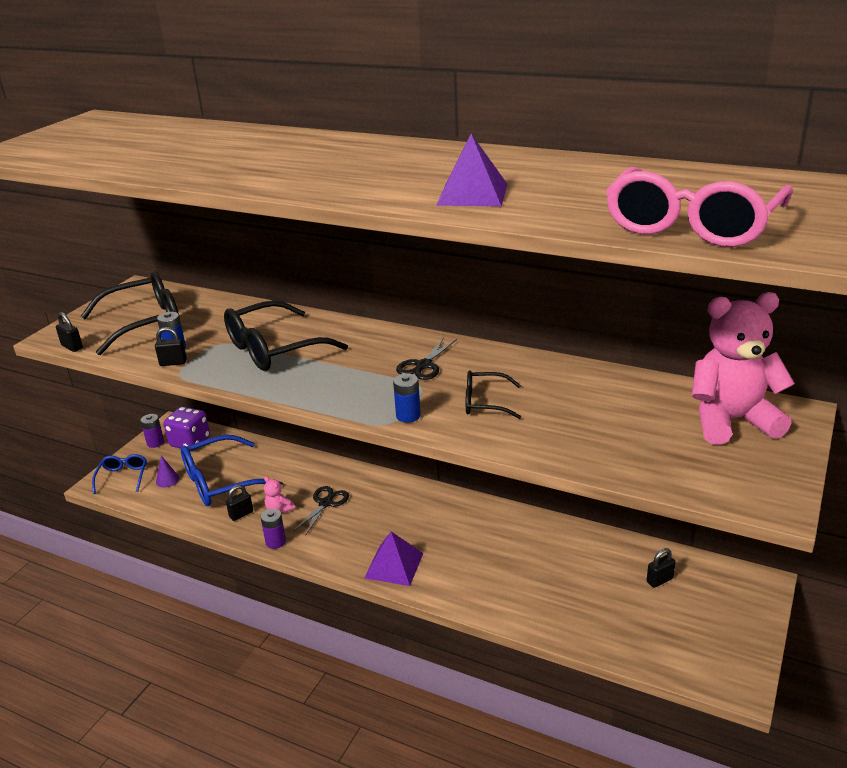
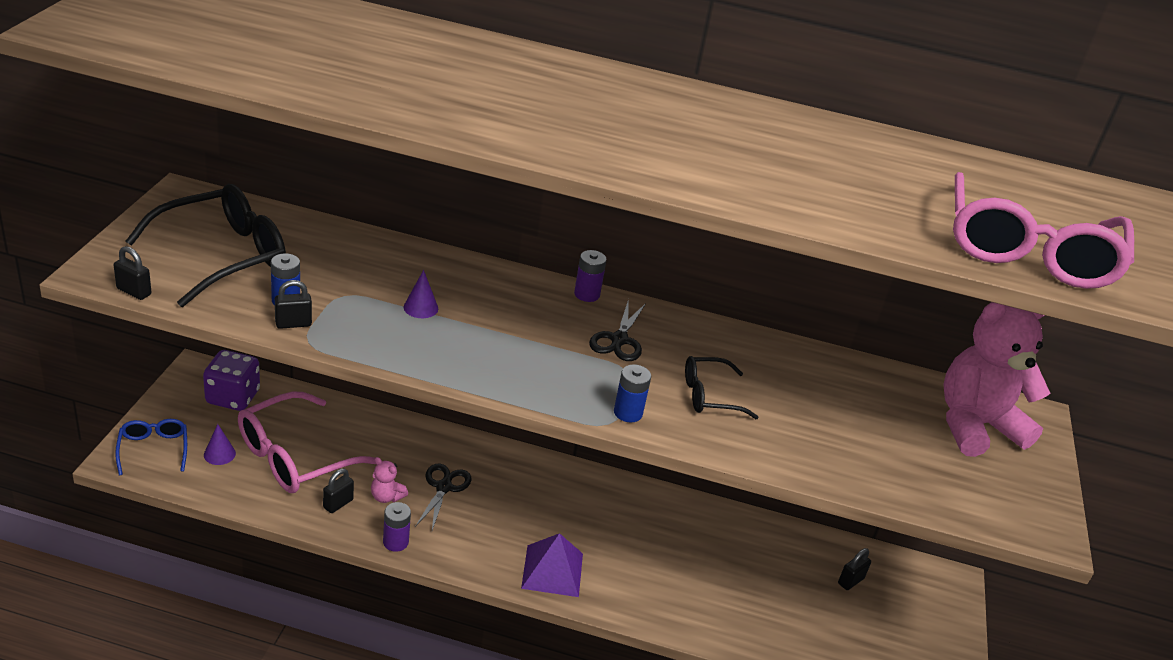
camera: 20 degrees left, 5 degrees up
(155, 443) = (183, 397): purple battery -> purple battery (587, 294)
(220, 482) = (294, 457): blue glasses -> pink glasses
(273, 349) = (421, 307): black glasses -> purple cone
(472, 194) = (768, 179): purple pyramid -> none

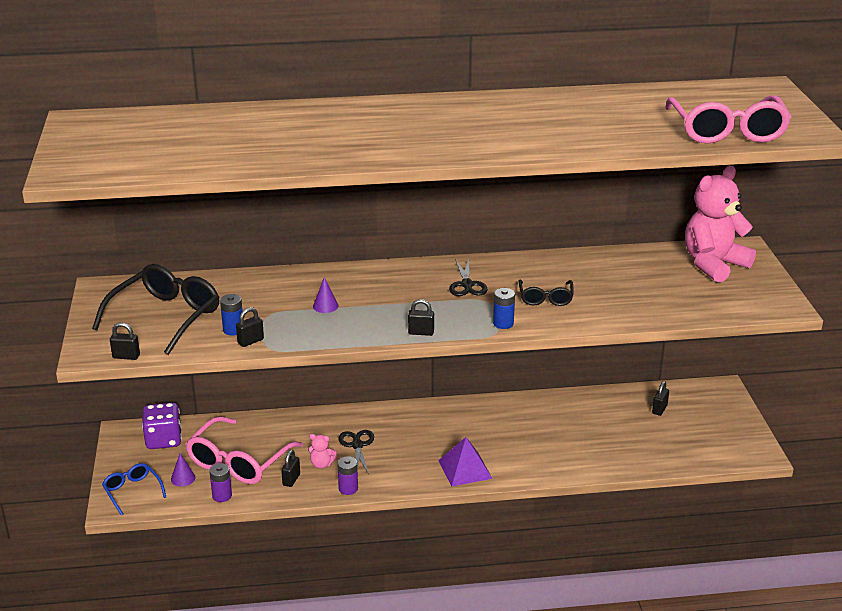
camera: 15 degrees left, 5 degrees down
(511, 387) = (421, 332): none -> black padlock
(587, 294) = (426, 264): purple battery -> purple battery (222, 496)
(709, 396) = (545, 298): black glasses -> black glasses turned 60 degrees counterclockwise

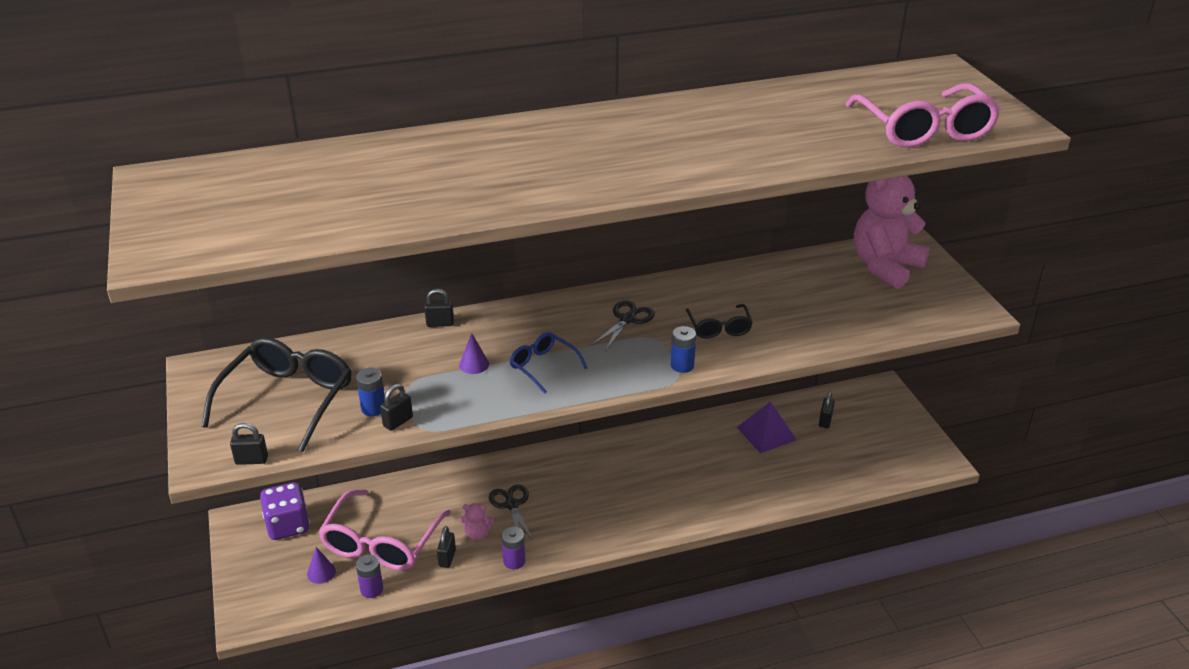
camera: 10 degrees left, 5 degrees up
(132, 491) = (265, 598): blue glasses -> blue glasses (543, 366)
(421, 332) = (593, 388): black padlock -> black padlock (440, 323)
(465, 469) = (637, 519): purple pyramid -> purple pyramid (766, 433)
(467, 285) = (627, 319): black scissors -> black scissors turned 135 degrees counterclockwise

